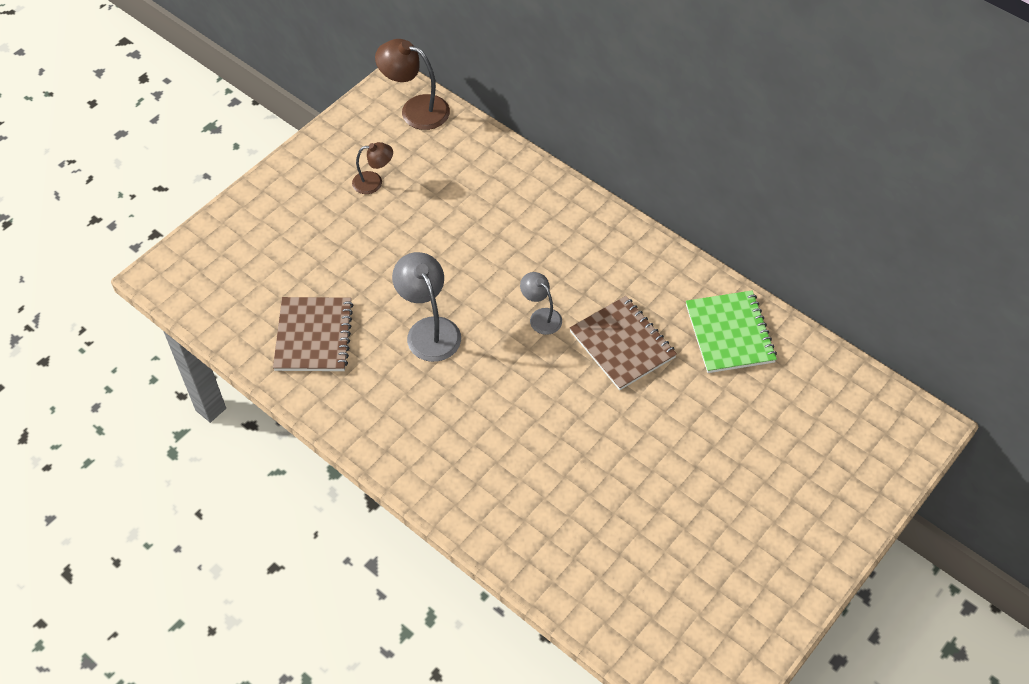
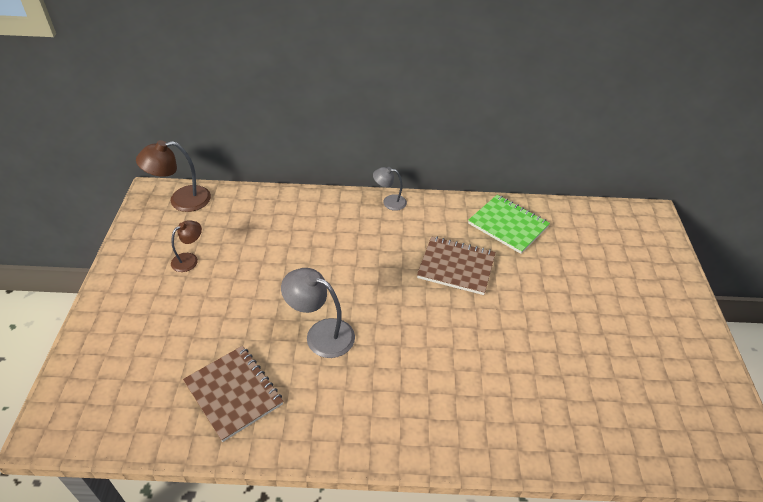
camera: 40 degrees left, 10 degrees down
(541, 316) = (389, 280): grey lamp -> grey lamp (389, 202)

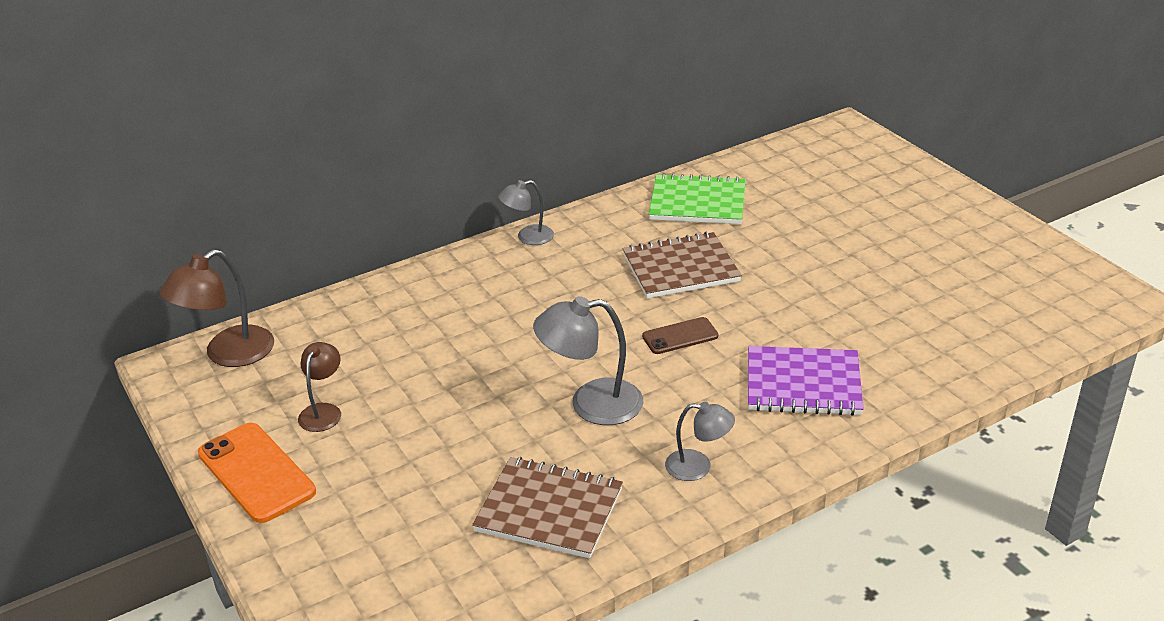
camera: 30 degrees left, 10 degrees down
(126, 279) = (256, 473): none -> orange phone
(339, 416) = (698, 467): none -> grey lamp
(412, 315) = (680, 336): none -> brown phone
(455, 394) = (803, 384): none -> purple notebook

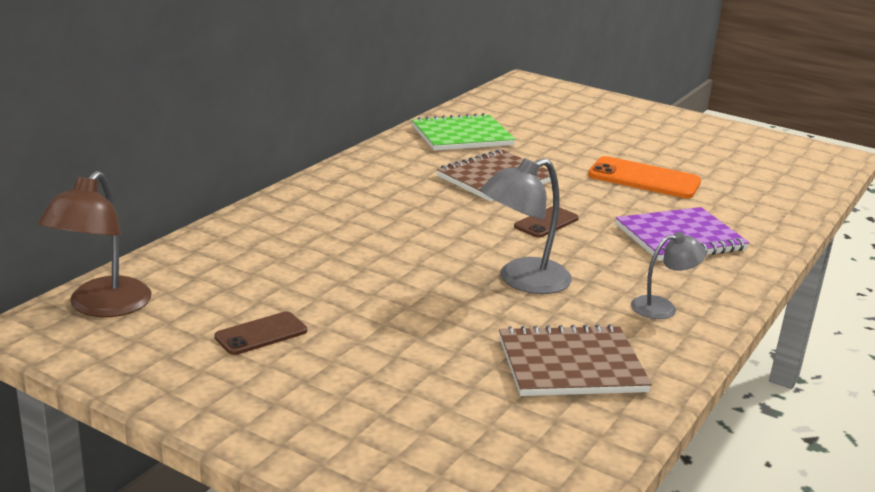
camera: 30 degrees left, 10 degrees down
(256, 473) = (236, 400): orange phone -> orange phone (644, 179)
(323, 411) = (261, 334): brown lamp -> brown phone
(528, 237) = (335, 175): grey lamp -> none

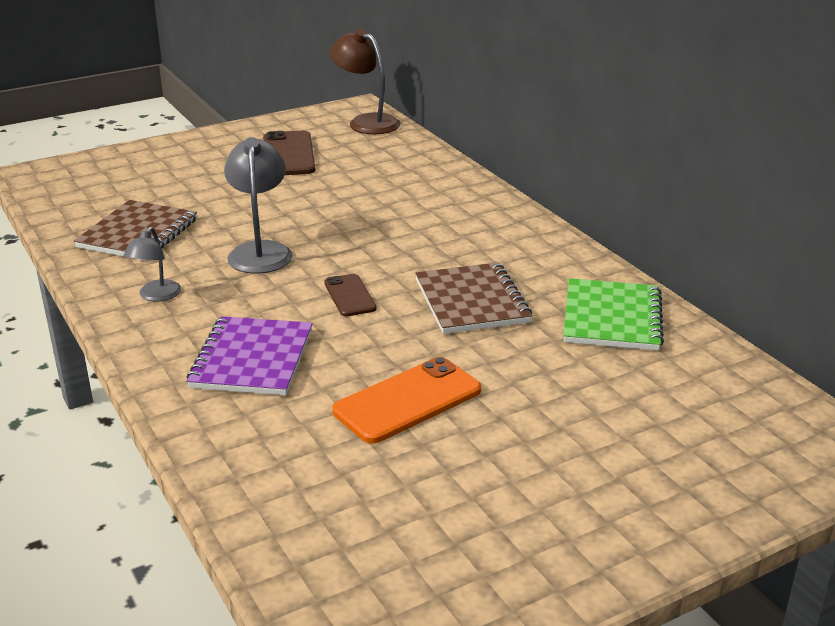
camera: 120 degrees right, 5 degrees up
(261, 334) = (288, 154): brown phone -> brown phone, size x1.71

